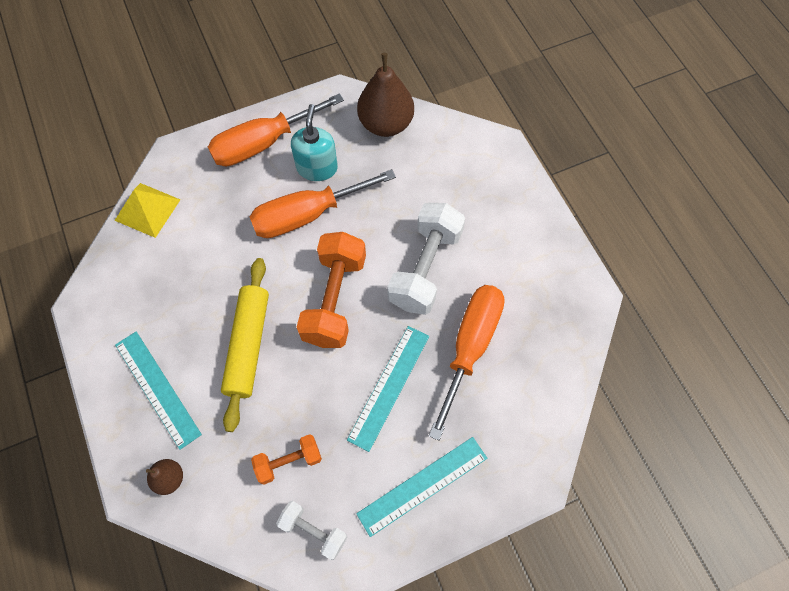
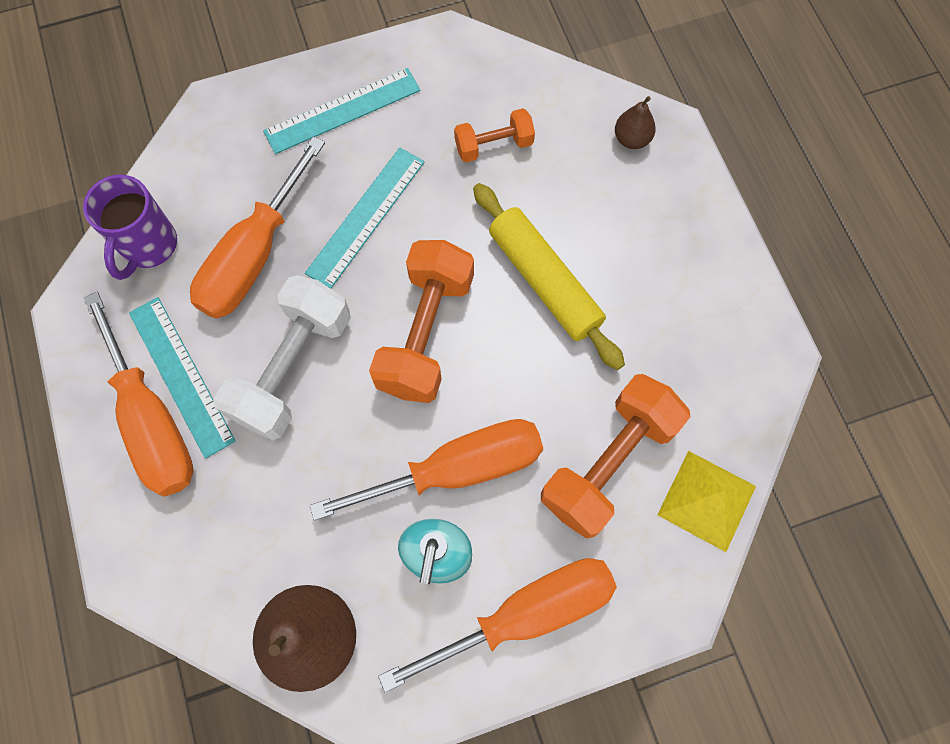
camera: 175 degrees left, 5 degrees up
(157, 389) = (658, 237): turquoise ruler -> turquoise ruler (181, 375)
(209, 226) = (608, 463): none -> orange dumbbell
(248, 345) = (544, 281): yellow rolling pin -> yellow rolling pin turned 45 degrees counterclockwise
(313, 531) = (468, 78): white dumbbell -> none
(512, 228) = (152, 421): none -> orange screwdriver
(552, 347) = (149, 247): none -> purple mug

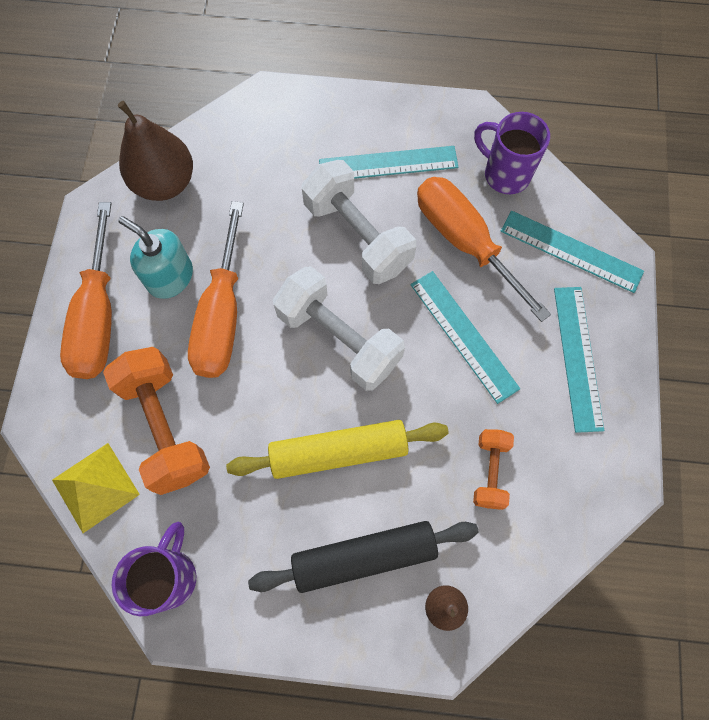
camera: 115 degrees right, 0 degrees up
(152, 421) = (363, 137): orange screwdriver -> none
(224, 152) = (571, 251): none -> turquoise ruler
(426, 333) = (339, 338): orange dumbbell -> white dumbbell
(627, 218) = (364, 556): none -> black rolling pin
(742, 378) = (170, 575): none -> purple mug

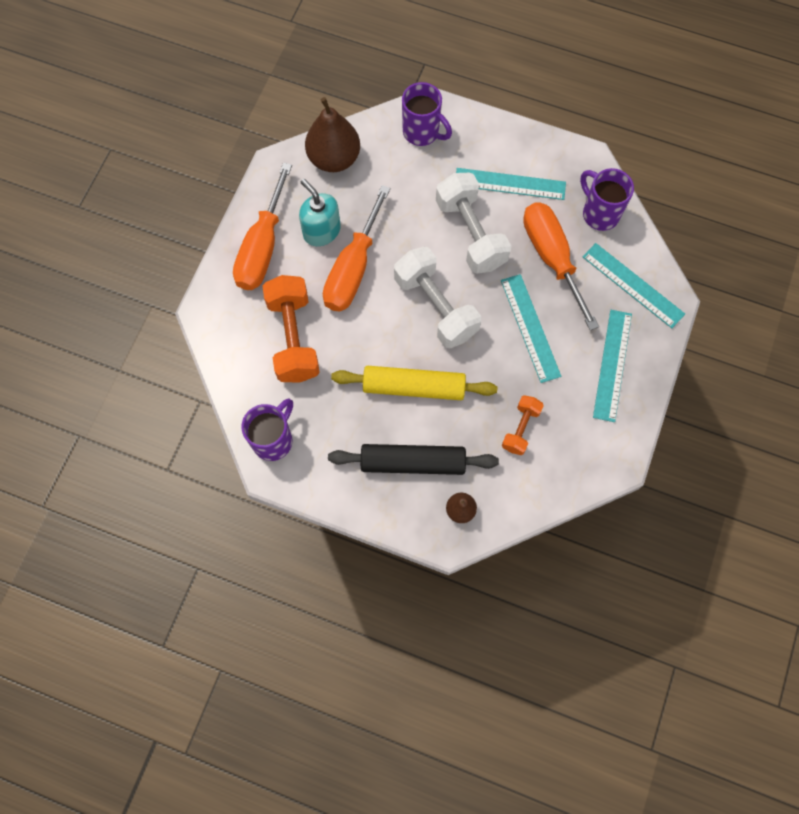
camera: 15 degrees right, 0 degrees up
(95, 487) = (235, 367): yellow pyramid -> none
(266, 127) = (422, 132): none -> purple mug

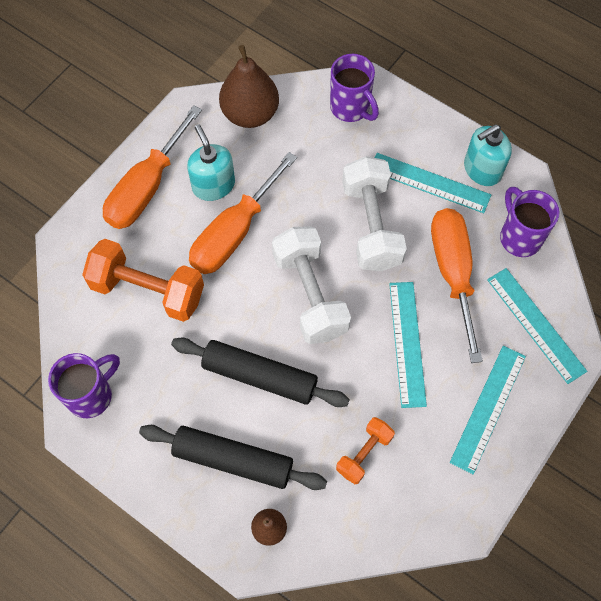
camera: 15 degrees right, 5 degrees down
(293, 338) = (148, 290): orange dumbbell -> orange dumbbell turned 75 degrees counterclockwise
(414, 387) = (260, 376): yellow rolling pin -> black rolling pin
(552, 161) = (482, 170): none -> turquoise soap dispenser

